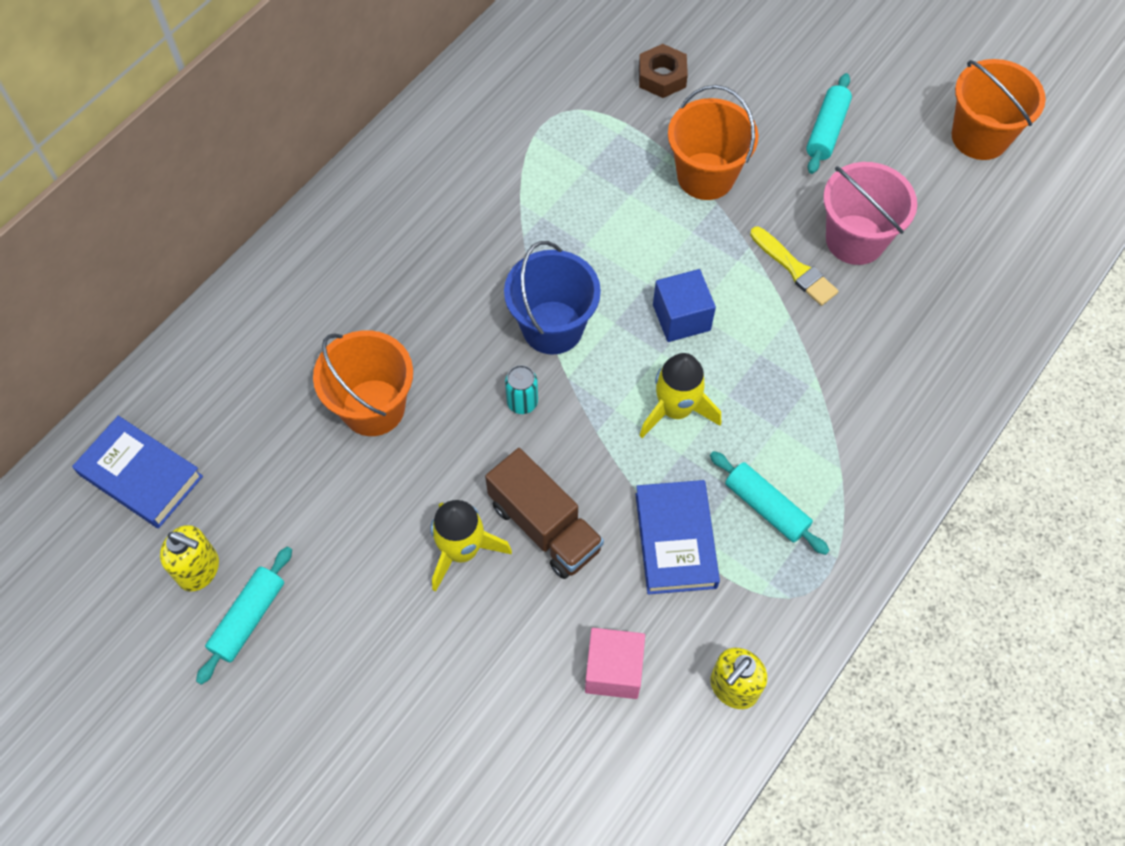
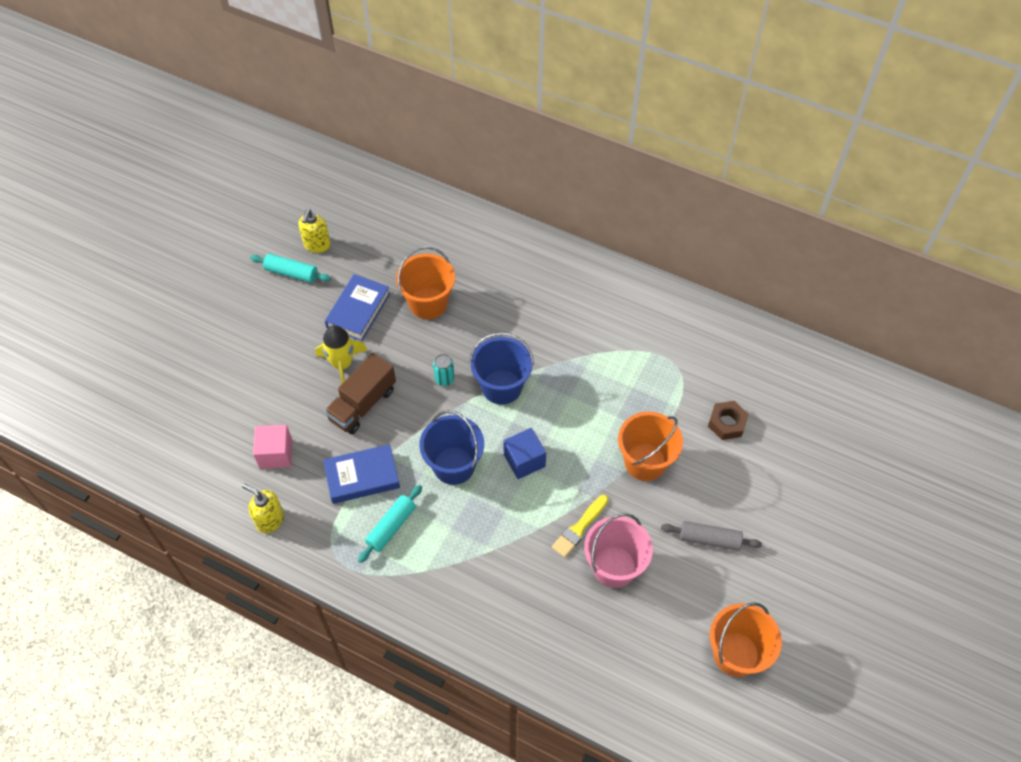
camera: 80 degrees right, 5 degrees down
(141, 476) = (368, 206): blue book -> blue book (358, 310)
(676, 409) = (454, 465): yellow rocket -> blue bucket
(826, 130) = (709, 539): turquoise rolling pin -> grey rolling pin

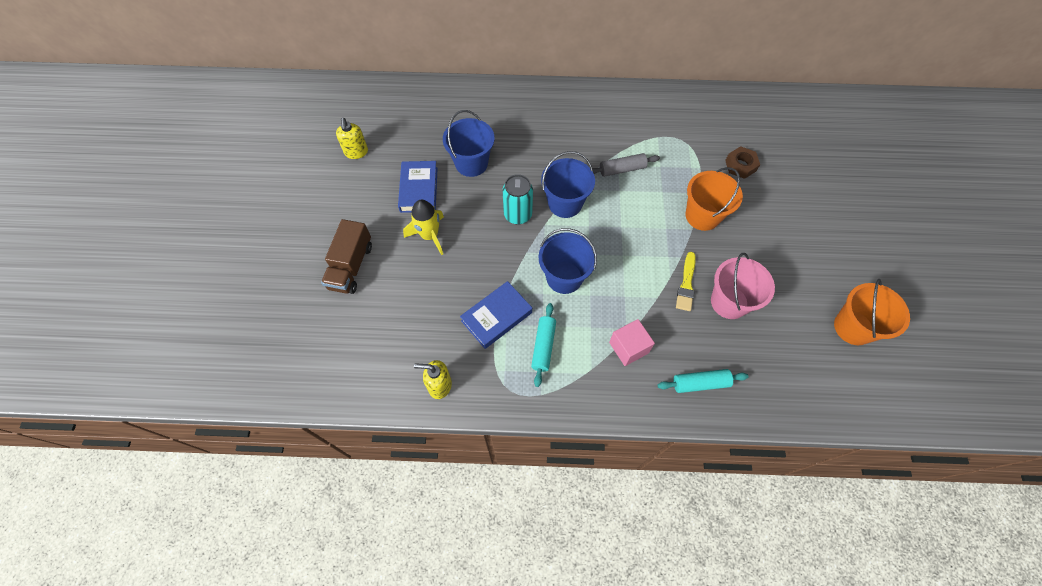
camera: 25 degrees left, 5 degrees up
(276, 454) = (414, 329): pink cube -> pink cube (628, 347)
(291, 273) = (347, 181): turquoise rolling pin -> turquoise rolling pin (700, 383)
(362, 404) = (464, 260): brown truck -> brown truck (351, 266)
(428, 303) = (471, 163): orange bucket -> blue bucket
(444, 379) = (518, 215): turquoise can -> turquoise can, size x1.68
(524, 460) = (615, 251): blue cube -> none
(709, 539) = (781, 252): grey rolling pin -> grey rolling pin (622, 169)

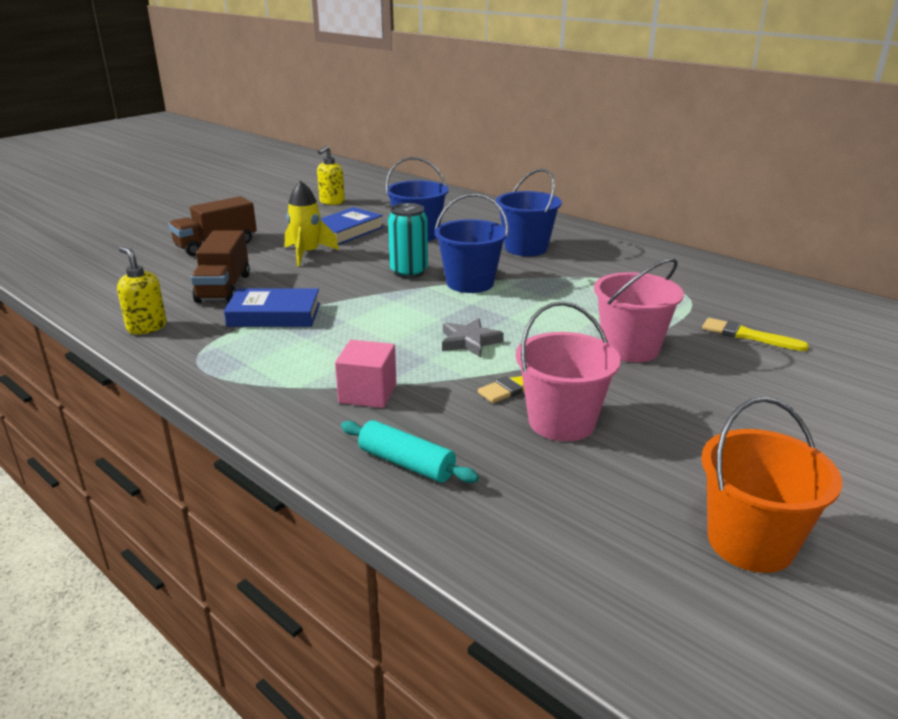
camera: 40 degrees right, 35 degrees down
(429, 312) = (224, 288): none -> brown truck
(543, 346) = (281, 350): turquoise rolling pin -> none
(564, 277) = (385, 321): blue bucket -> blue bucket (526, 248)
(622, 169) = (574, 286): grey rolling pin -> none
(626, 265) = (469, 341): none -> grey star
(702, 216) = (630, 348): orange bucket -> pink bucket
(740, 165) = (748, 336): brown nut -> yellow brush

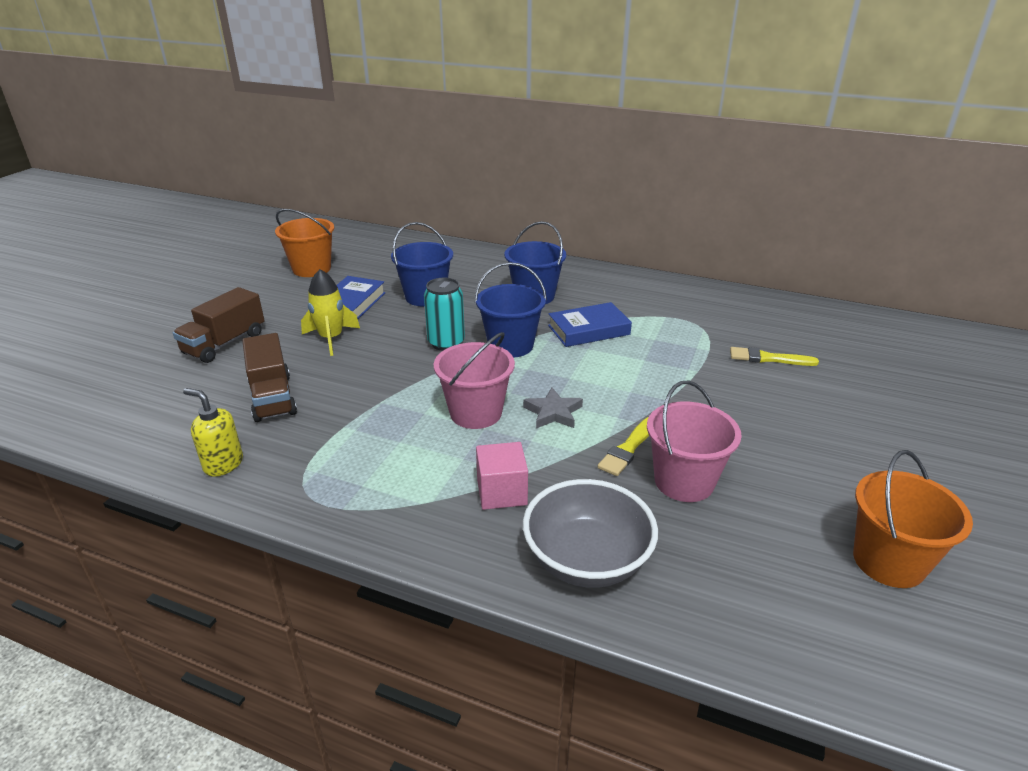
camera: 20 degrees left, 5 degrees up
(274, 315) = (349, 420): blue book -> blue book (589, 330)
(332, 202) = (311, 269): yellow soap dispenser -> orange bucket
(406, 463) = (587, 560): turquoise rolling pin -> grey bowl
(630, 348) = (689, 391): pink bucket -> pink bucket (476, 413)

